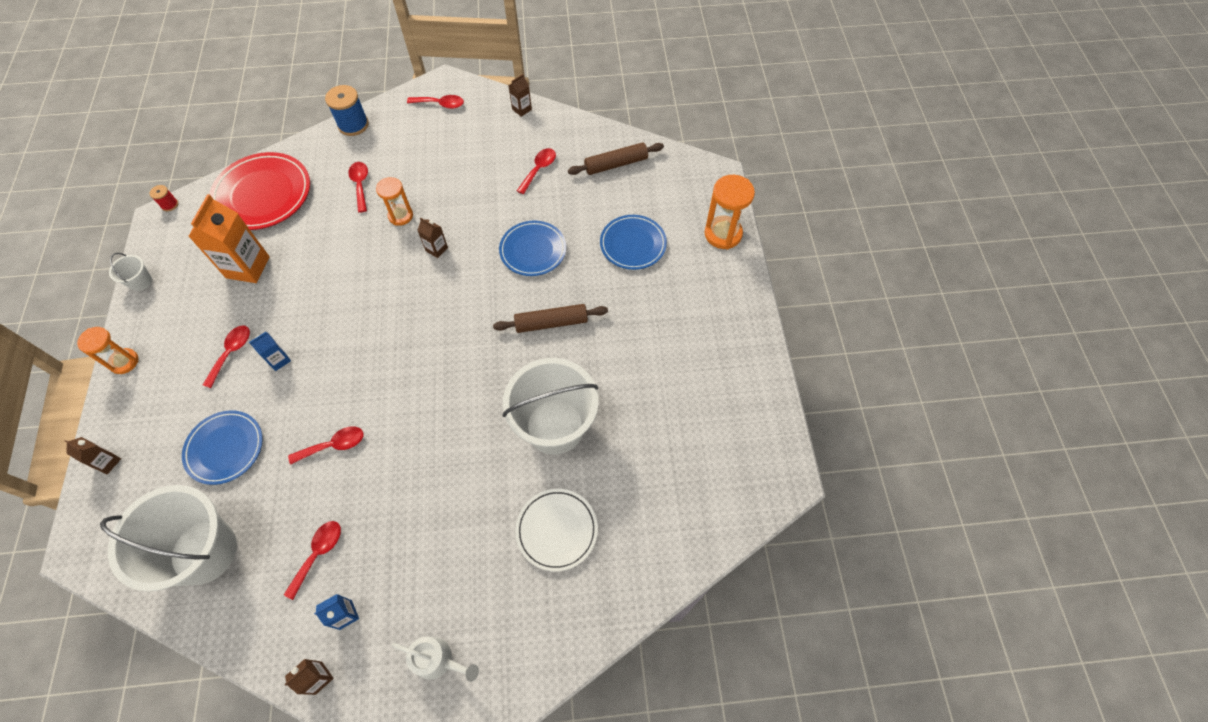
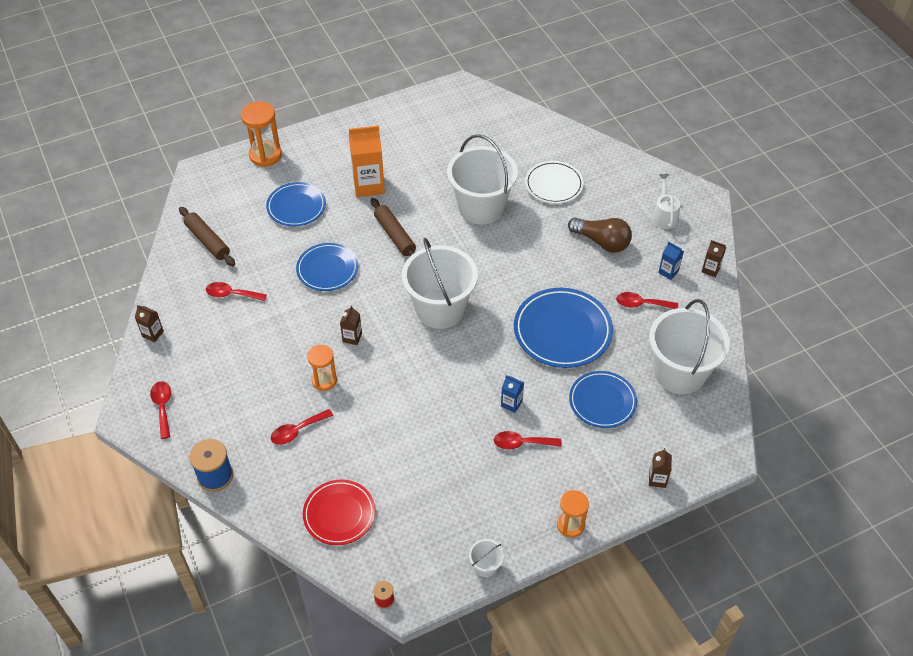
camera: 110 degrees left, 10 degrees down
(248, 267) = (431, 479): orange carton -> orange carton (368, 185)
(263, 194) = (339, 514): red plate -> red plate, size x0.65
(334, 445) = (562, 331): red spoon -> blue plate
(429, 334) = (440, 309): none -> white bucket
(434, 549) = (602, 242): none -> brown light bulb

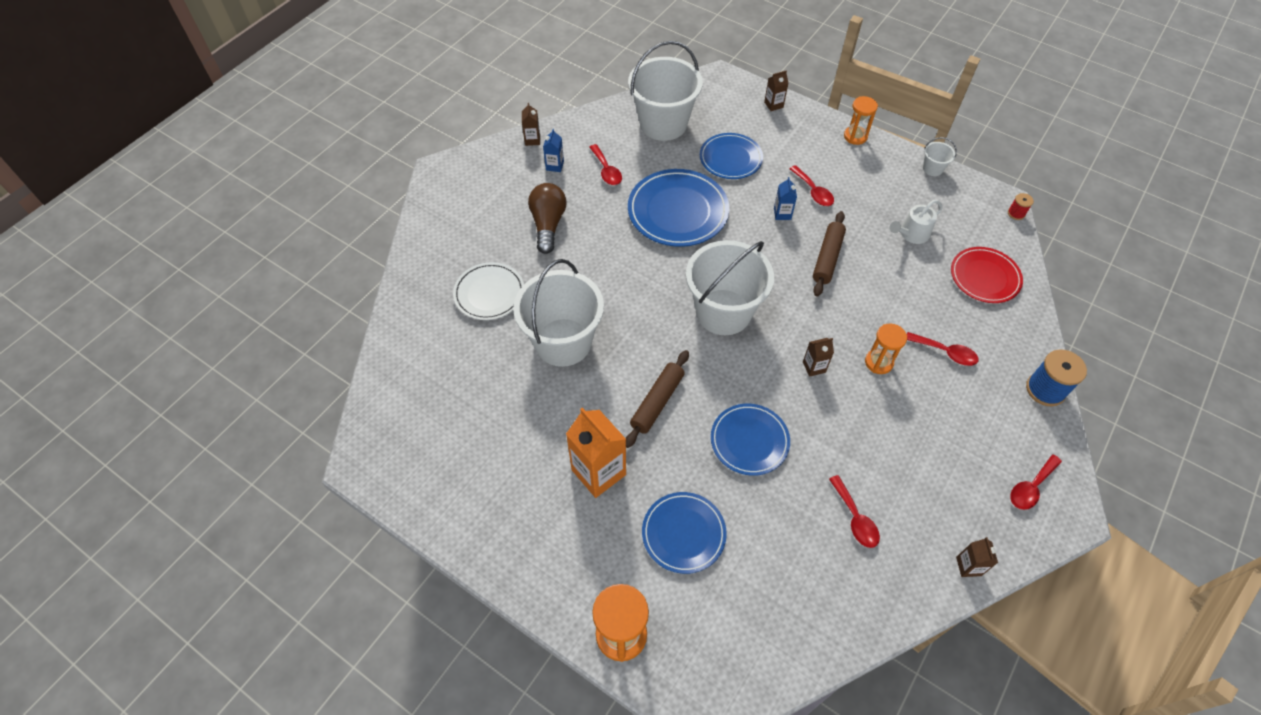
camera: 120 degrees left, 5 degrees up
(207, 241) = (806, 603): brown rolling pin -> brown rolling pin (827, 258)
(664, 215) = (482, 192): white watering can -> white watering can (911, 234)

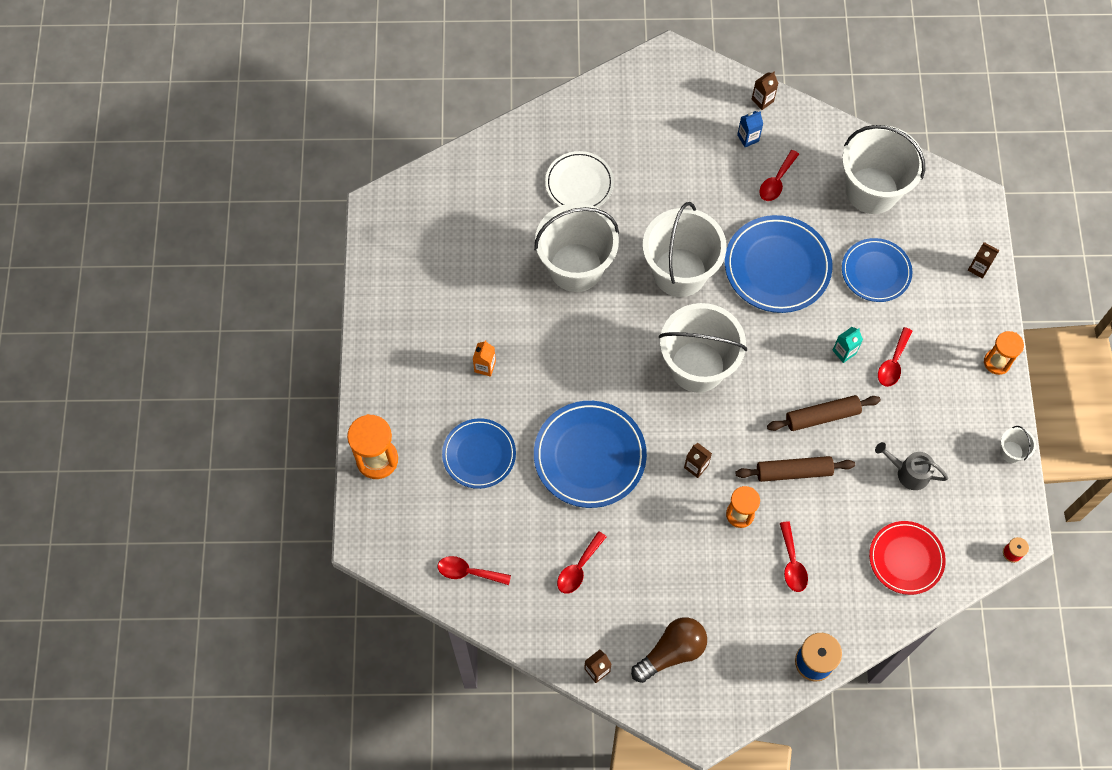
camera: 55 degrees right, 10 degrees up
(548, 224) = (680, 177): brown light bulb -> brown light bulb (671, 652)
(598, 472) = (485, 366): orange carton -> orange carton, size x0.49
(630, 274) = (679, 272): none -> white bucket
(657, 402) = (574, 369): brown rolling pin -> brown rolling pin (793, 471)
(749, 441) = (589, 456): blue plate -> blue plate, size x1.53
(782, 214) = (844, 352): blue carton -> turquoise carton
(911, 234) = (908, 472): white watering can -> grey watering can
(1031, 487) = (704, 688): red spoon -> red spoon (468, 572)

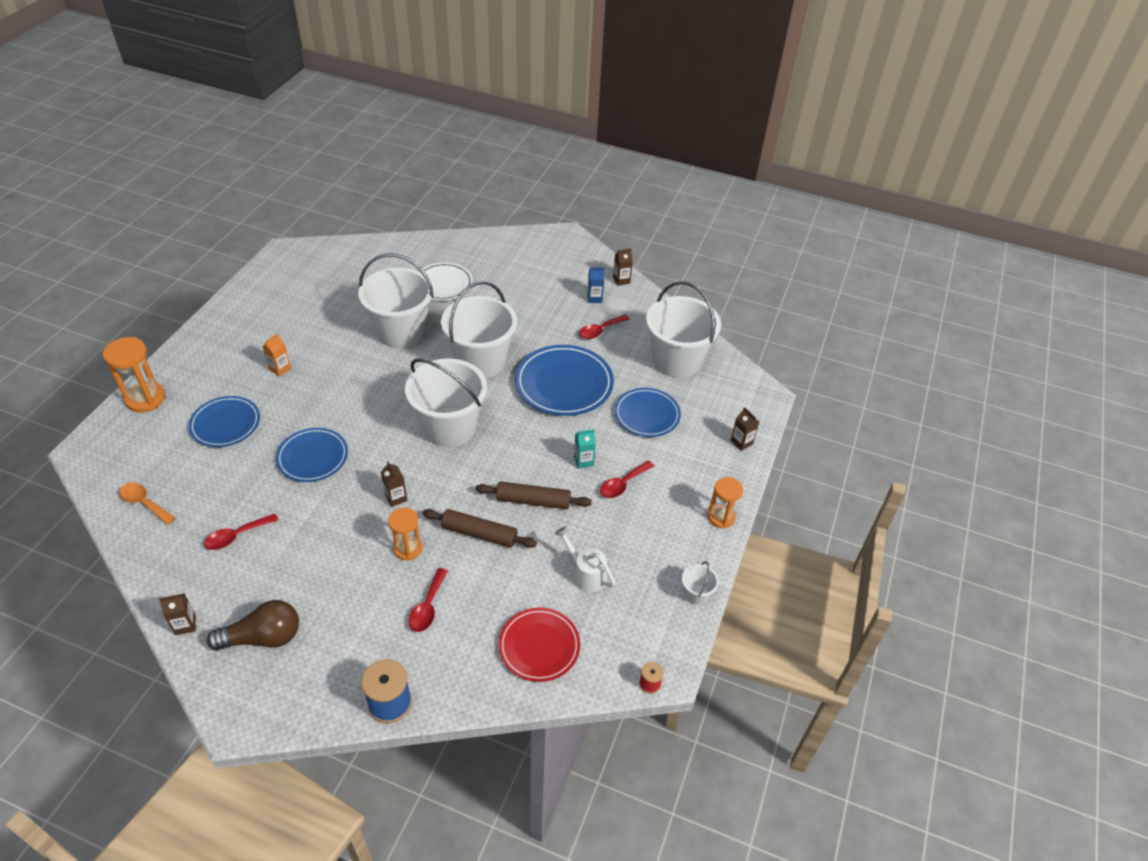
camera: 20 degrees right, 20 degrees down
(468, 572) = (144, 503): red spoon -> orange spoon
(589, 456) = (313, 457): blue plate -> blue plate, size x0.65
(908, 472) = (585, 574): grey watering can -> white watering can

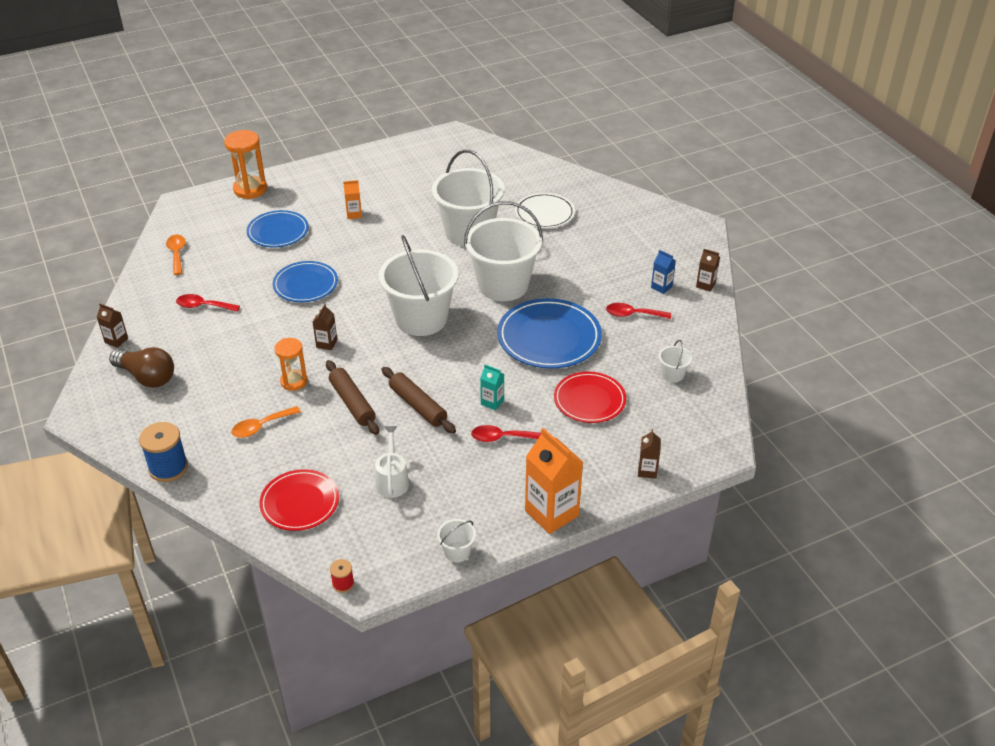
camera: 45 degrees right, 5 degrees down
(427, 607) = (261, 426): red spoon -> orange spoon
(647, 415) = (589, 400): blue plate -> red plate
(676, 361) = (672, 374): white bucket -> white bucket, size x0.41
(721, 517) = (551, 513): orange hourglass -> orange carton

